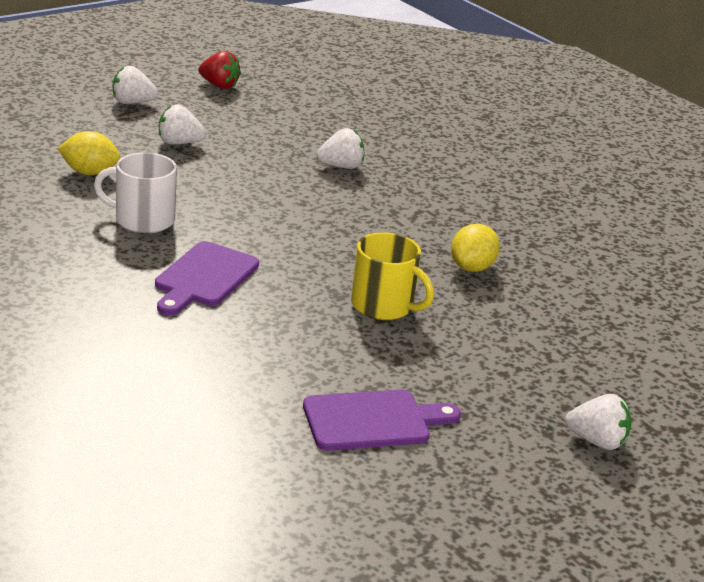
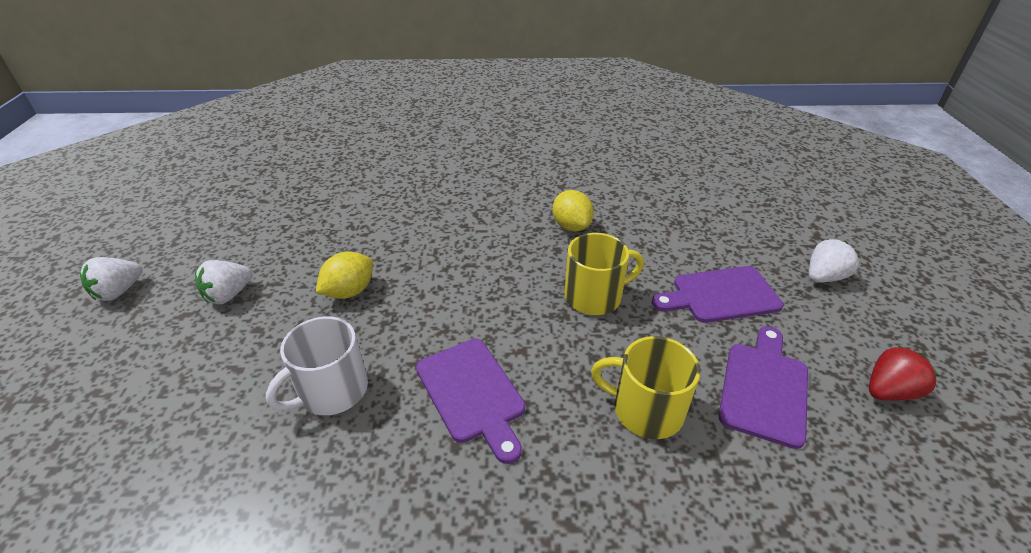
camera: 50 degrees left, 10 degrees up
(89, 172) = (200, 390): yellow lemon -> yellow lemon (349, 291)
(219, 85) = (170, 223): red strawberry -> red strawberry (889, 391)
(276, 362) = (646, 410): none -> yellow mug
(341, 166) = (375, 220): white strawberry -> none
(476, 377) = (720, 295): none -> purple cutting board

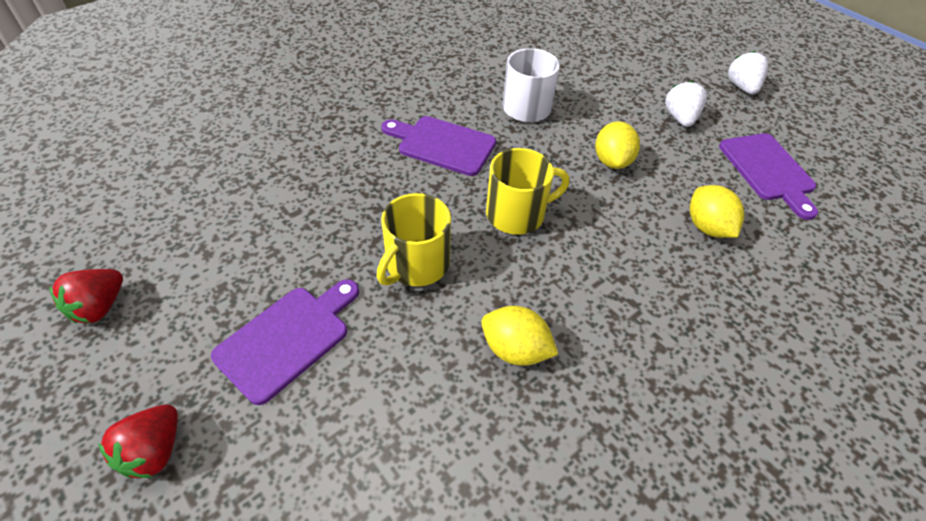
camera: 140 degrees right, 10 degrees up
(367, 222) = (707, 227): none -> yellow lemon
(646, 410) = (315, 190): yellow mug -> yellow mug (517, 214)
(764, 388) = (223, 252): purple cutting board -> purple cutting board (768, 170)
(824, 277) = (154, 451): white strawberry -> red strawberry

